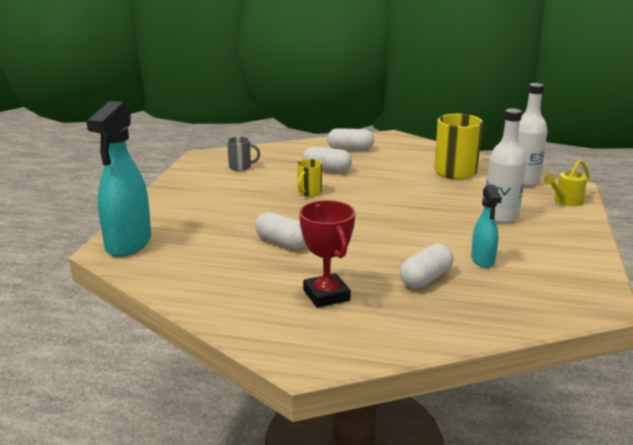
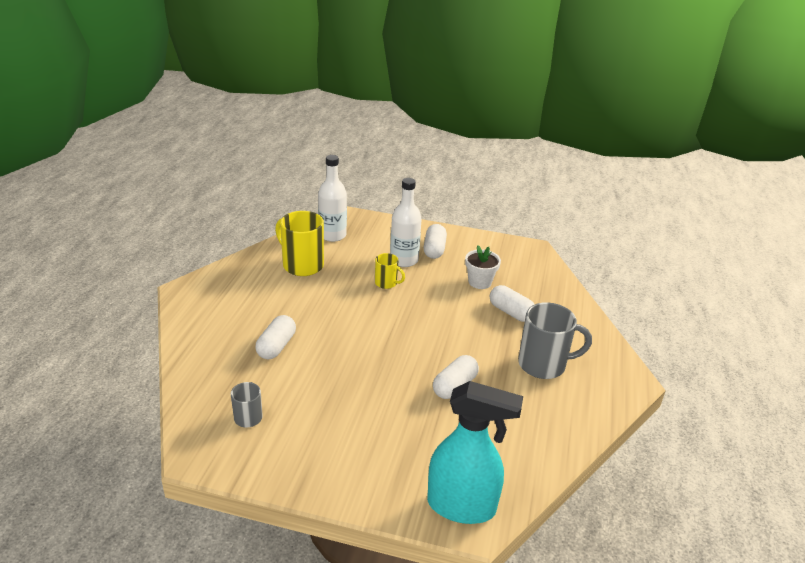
camera: 90 degrees left, 10 degrees up
(309, 192) = (338, 363): yellow mug -> yellow mug (386, 283)
(326, 295) = (543, 364): red trophy -> grey mug
(350, 149) = (216, 324): white capsule -> white capsule (434, 249)
(483, 260) = (480, 282): turquoise spray bottle -> white flower pot
(565, 201) = (378, 225): yellow watering can -> none

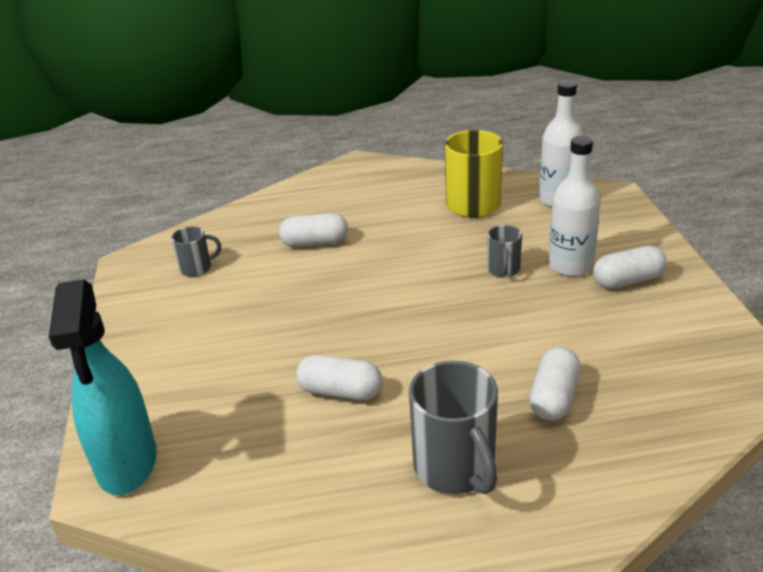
camera: 70 degrees right, 0 degrees up
(386, 283) = (503, 270): yellow mug -> grey mug
(480, 282) = (597, 345): white flower pot -> none

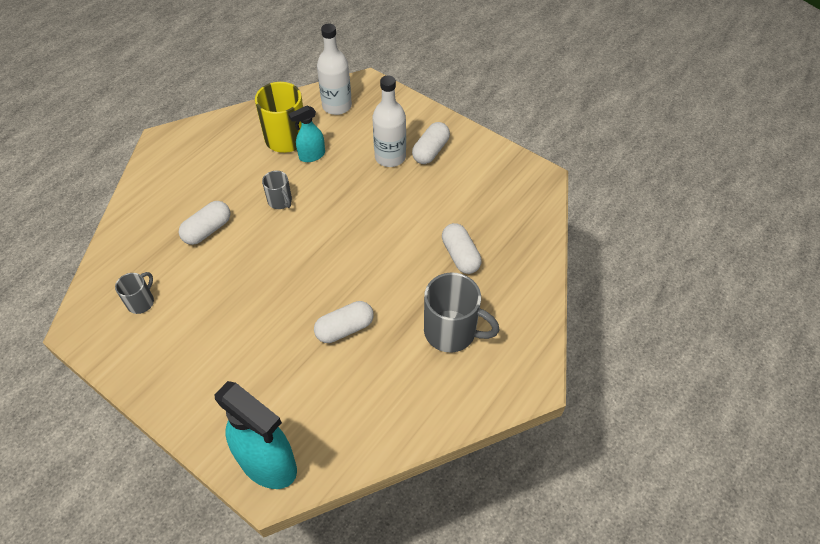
camera: 45 degrees left, 20 degrees up
(483, 229) = (311, 155): none -> turquoise spray bottle
(503, 270) = (354, 182): grey mug -> grey mug (280, 201)

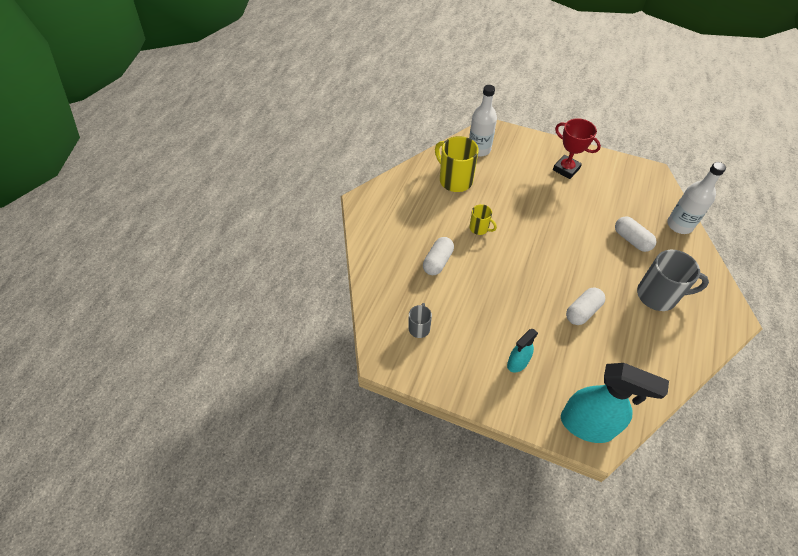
camera: 15 degrees left, 0 degrees up
(280, 201) = (479, 228): grey mug -> yellow mug
(311, 155) = (482, 190): turquoise spray bottle -> turquoise spray bottle (517, 363)
(390, 157) = (540, 179): white bottle -> white bottle (679, 225)
(430, 151) = (566, 169): white capsule -> red trophy

